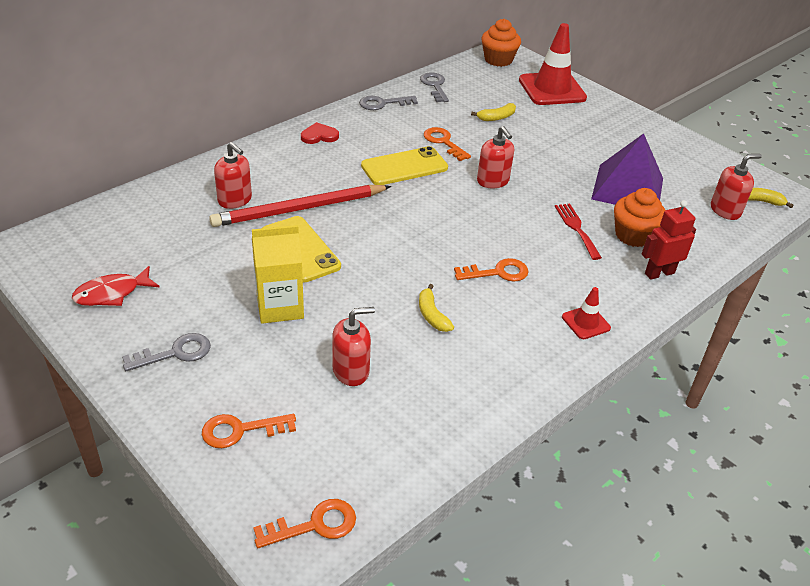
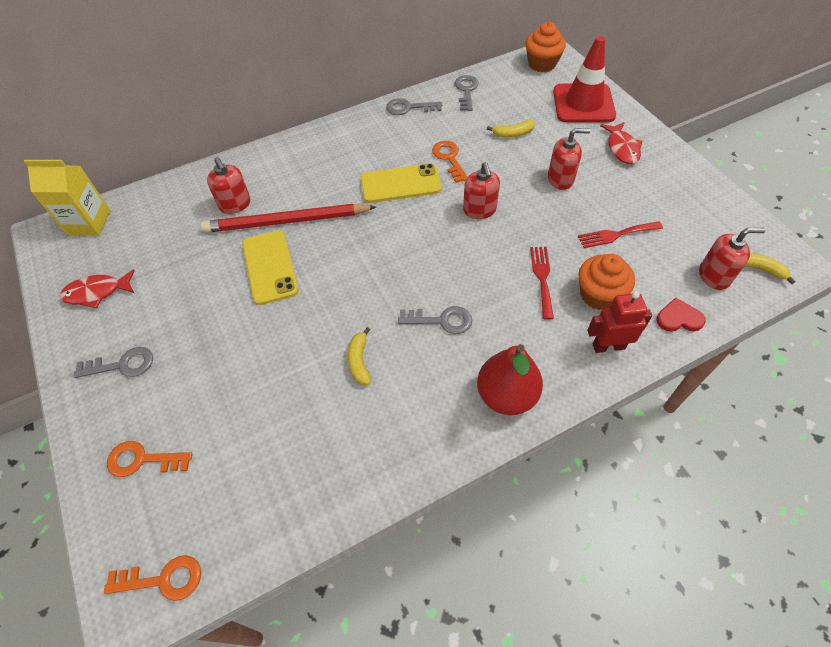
camera: 20 degrees right, 15 degrees up
(280, 307) = (227, 329): yellow carton -> yellow carton (89, 222)
(319, 136) = (336, 140): red heart -> red heart (678, 318)
(351, 371) = (261, 412): red soap dispenser -> red soap dispenser (560, 179)
(498, 272) = (442, 320): orange key -> grey key
(586, 322) = (506, 395): red traffic cone -> red pear
(603, 121) = (622, 148): none -> red fish
(628, 188) = (616, 235): purple pyramid -> red fork

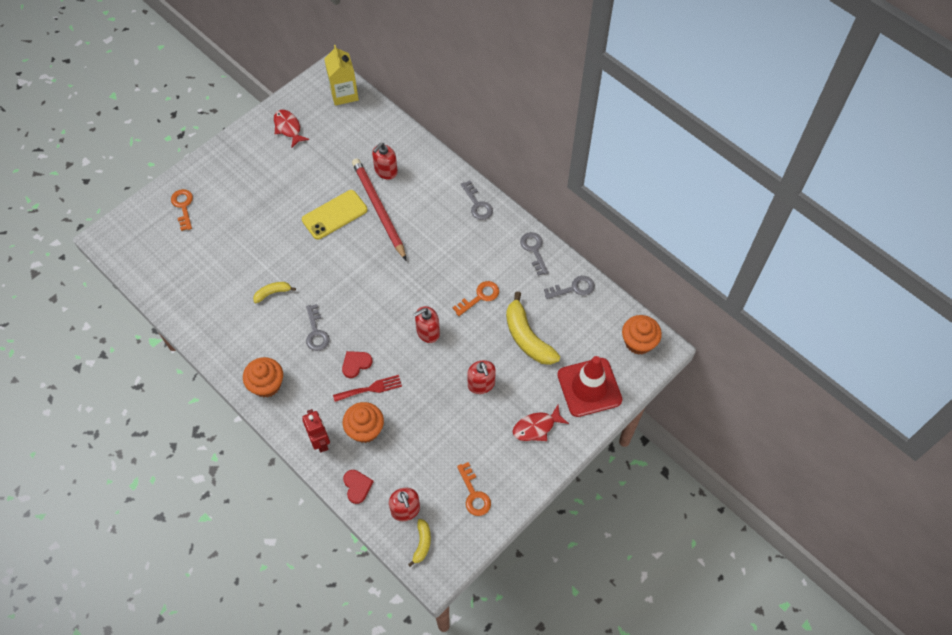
camera: 70 degrees right, 5 degrees up
(122, 365) = (240, 167): grey key -> grey key (477, 204)
(163, 579) = (122, 246): orange key -> orange key (474, 494)
(400, 184) = (440, 270): yellow phone -> none
(502, 286) = (356, 364): none -> red heart
(506, 395) = (267, 384): red pear -> orange cupcake
(513, 134) = (527, 337): yellow banana -> yellow banana, size x1.96
(616, 235) = (429, 434): red fork -> none

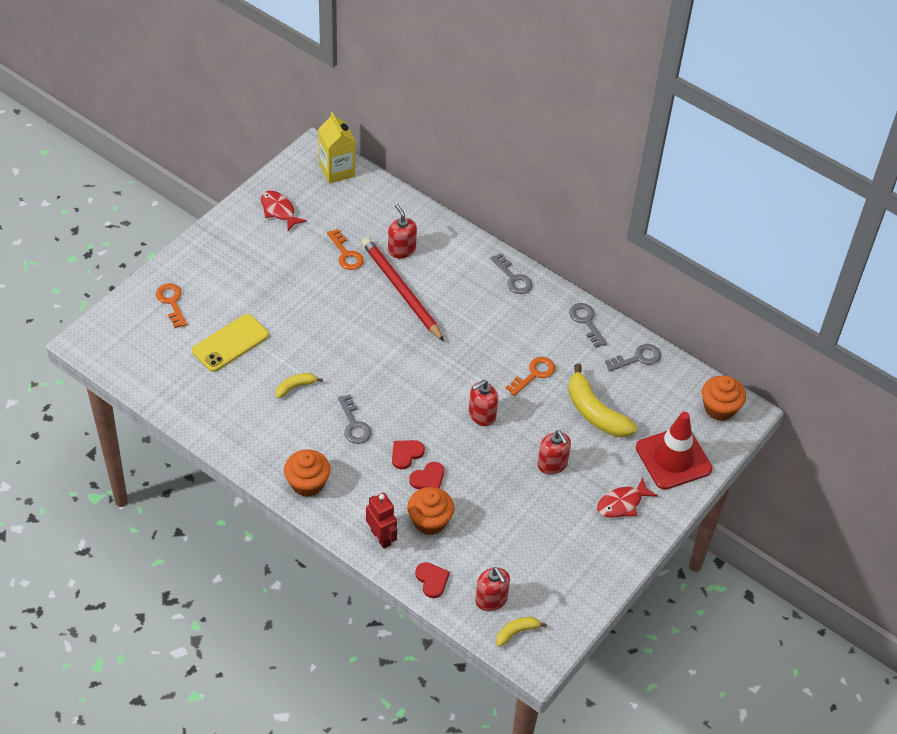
camera: 10 degrees left, 10 degrees down
(334, 215) = (351, 299): yellow phone -> yellow phone (230, 343)
(371, 388) = (428, 478): red fork -> red heart
(386, 171) = (401, 250): red soap dispenser -> red soap dispenser turned 120 degrees clockwise
(422, 543) = (516, 632): yellow banana -> yellow banana turned 120 degrees counterclockwise
(474, 494) = (565, 577): orange key -> orange key (346, 254)

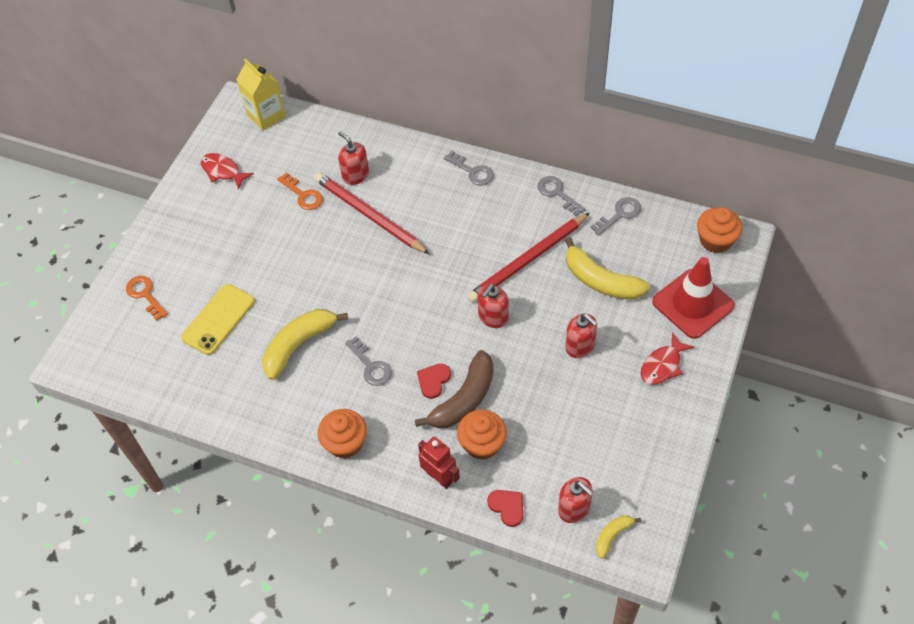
camera: 10 degrees left, 5 degrees up
(295, 387) = (299, 345): yellow banana -> yellow banana, size x1.96
(428, 478) = (464, 399): red heart -> brown banana
(534, 374) = (528, 260): orange key -> red pencil

